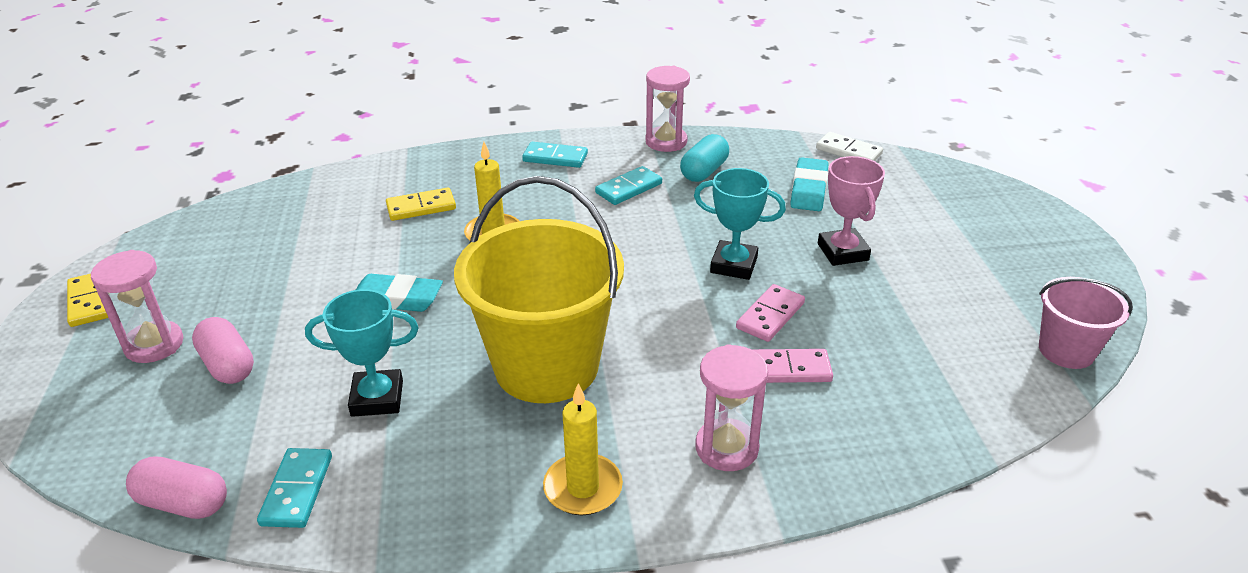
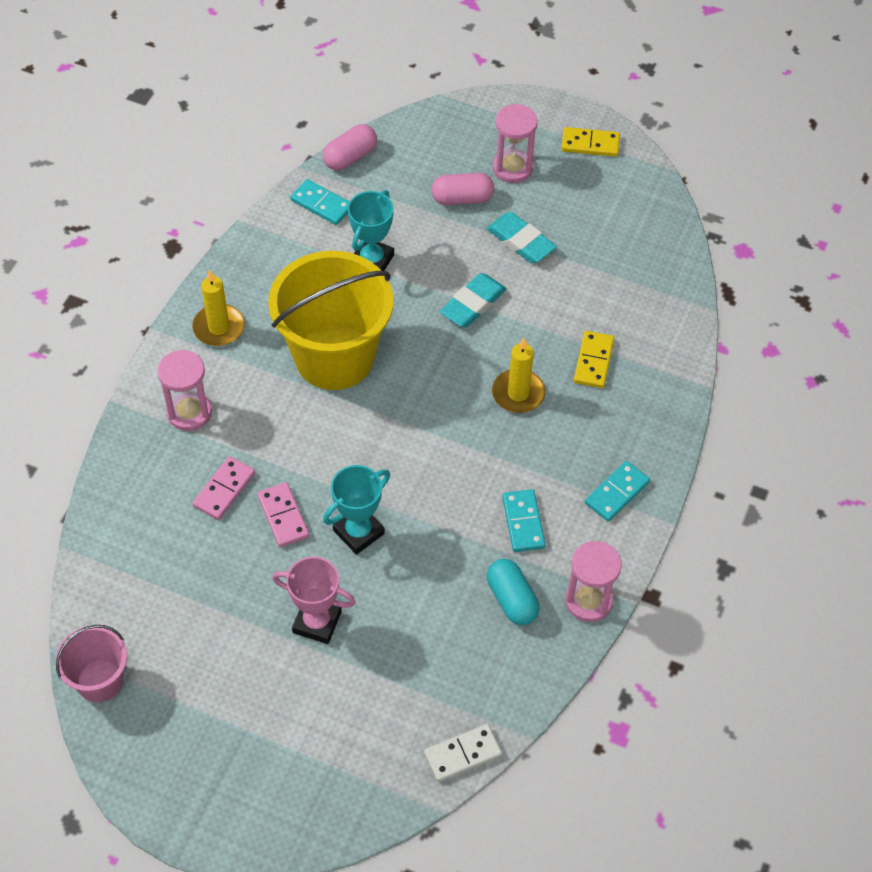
camera: 120 degrees right, 20 degrees up
(809, 189) = (422, 666): turquoise eraser -> turquoise eraser (520, 241)

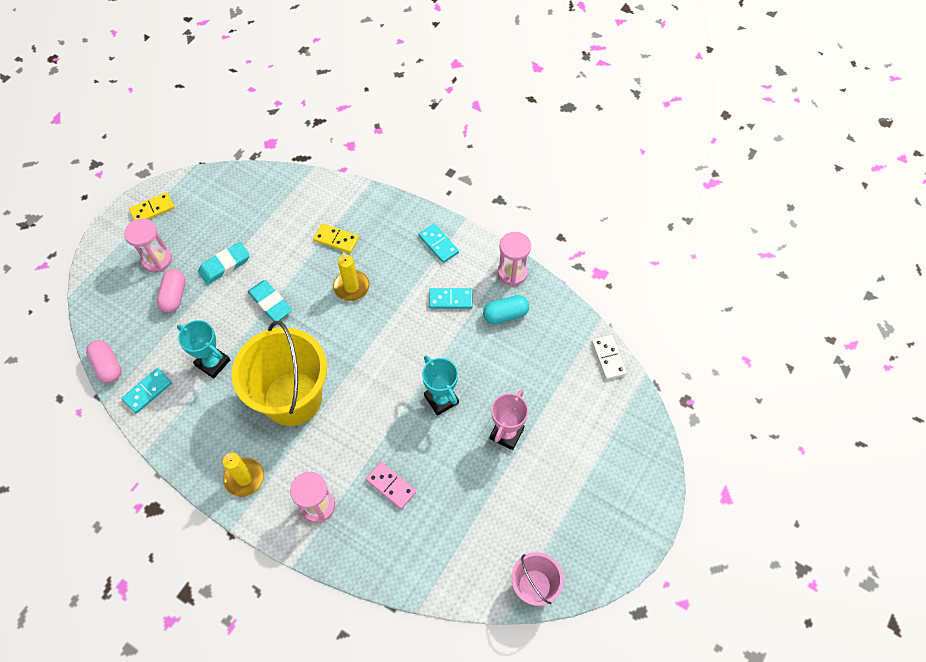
camera: 80 degrees left, 5 degrees up
(283, 516) = (420, 447): pink domino -> none
(590, 144) = (152, 209): yellow domino -> yellow domino turned 45 degrees clockwise

